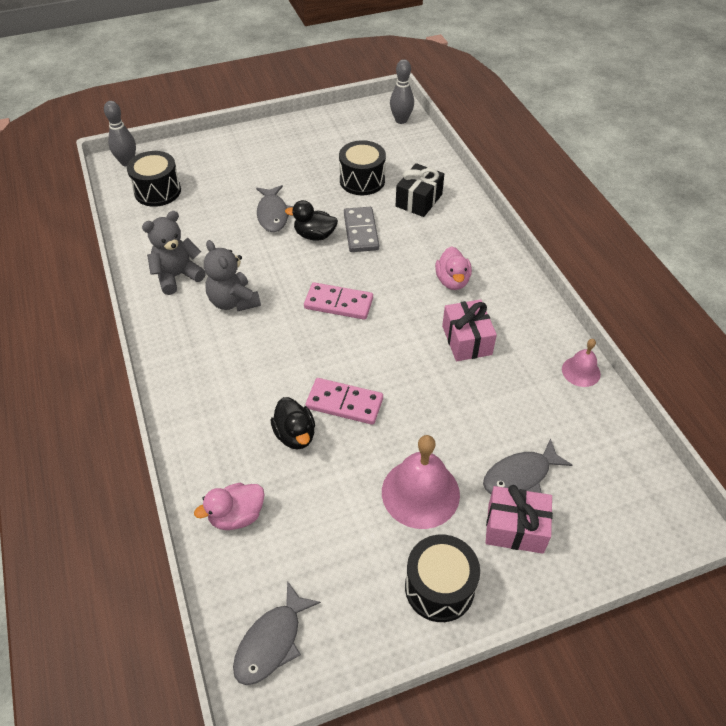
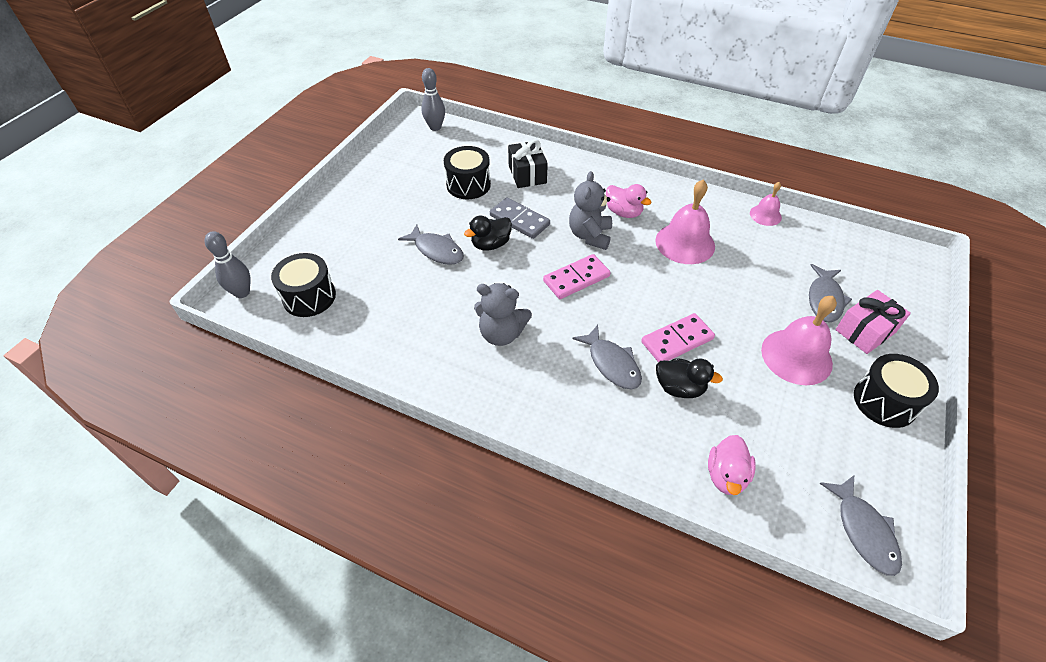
camera: 45 degrees left, 0 degrees up
(177, 276) = (428, 349): grey teddy bear -> grey teddy bear (590, 235)
(274, 379) = (612, 364): none -> grey fish
(466, 340) = (685, 243): pink gift -> pink bell

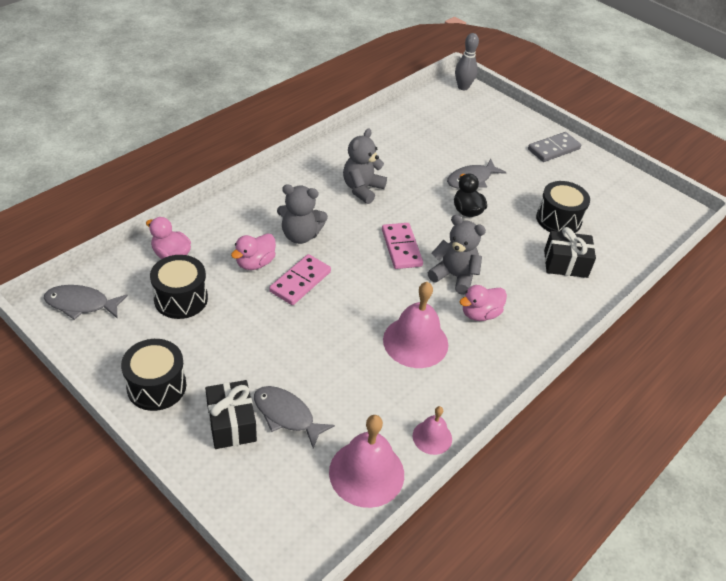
camera: 105 degrees right, 5 degrees down
(309, 297) = (445, 112): black drum -> black drum (181, 299)
(435, 127) = (665, 222): grey bowling pin -> none
(519, 220) = (494, 237): grey domino -> grey domino (553, 149)
(612, 364) = (300, 235): grey fish -> grey teddy bear
(677, 340) = (300, 282): pink domino -> pink domino turned 45 degrees clockwise
(679, 388) = (255, 263): black duck -> pink duck
(796, 356) = (237, 352): pink bell -> pink bell (366, 473)
(865, 331) = (231, 424): pink gift -> black gift

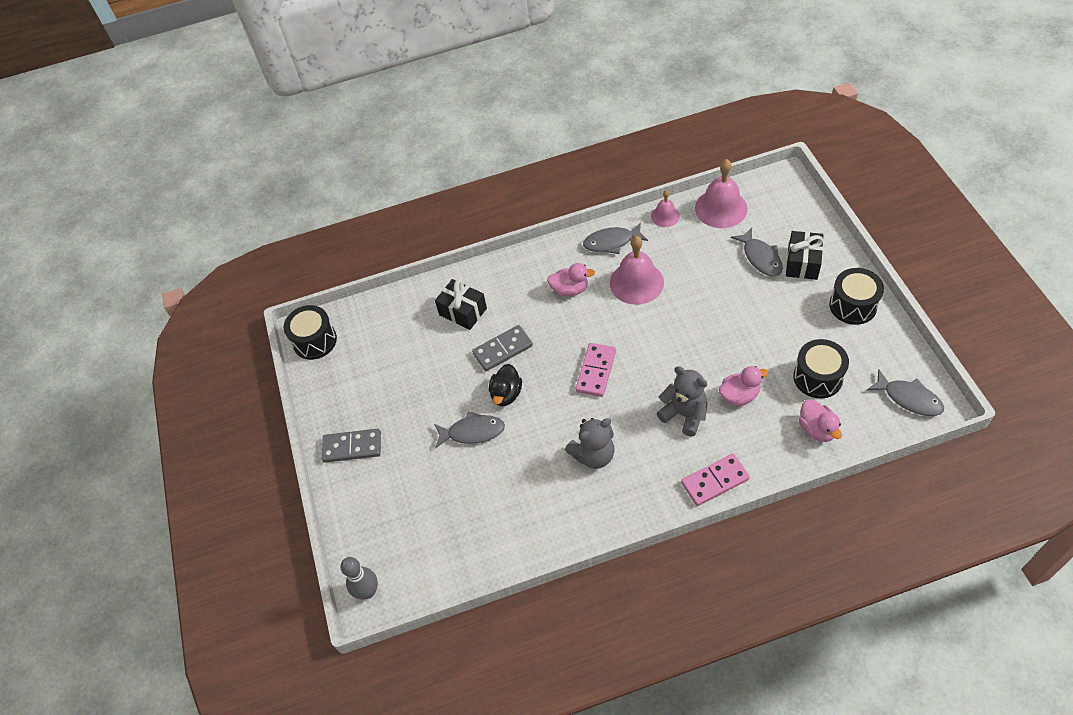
camera: 140 degrees left, 10 degrees up
(300, 282) = (705, 363): pink domino -> pink domino (715, 481)
(454, 276) = (567, 328): grey teddy bear -> none
(473, 381) = (611, 242): none -> grey fish
(499, 242) = (503, 350): none -> grey domino
(558, 219) = (428, 357): black drum -> black drum (315, 341)

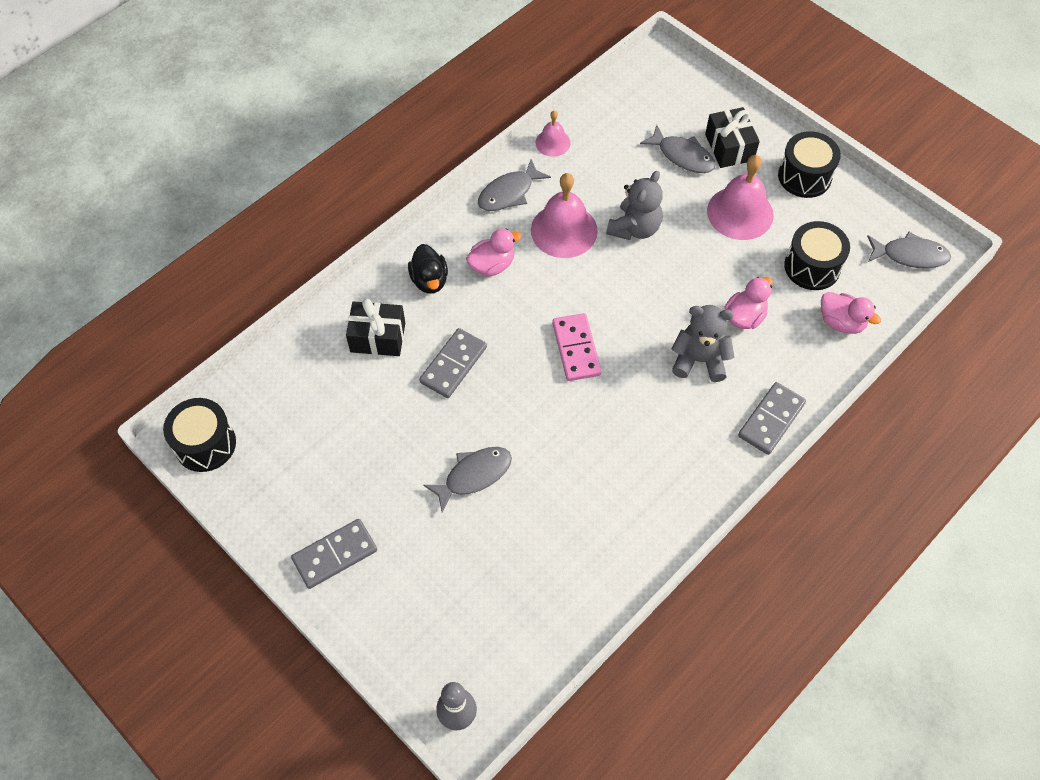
camera: 35 degrees left, 5 degrees up
(506, 394) = (488, 415): black duck -> black duck (429, 280)
(593, 455) = (627, 445): grey teddy bear -> grey teddy bear (634, 228)
(715, 481) = (771, 420): pink domino -> grey domino
(721, 208) = (609, 114): pink bell -> pink bell (740, 213)

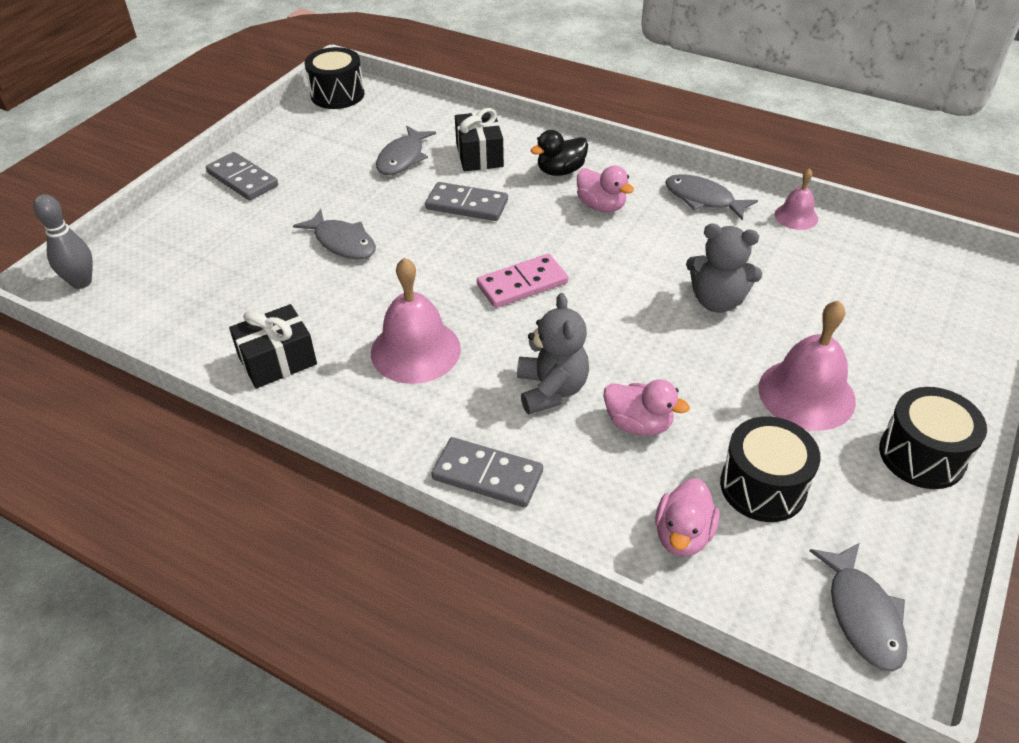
camera: 75 degrees right, 15 degrees down
(564, 230) = (678, 246): pink bell -> pink bell (415, 350)
(682, 156) = (860, 324): grey fish -> grey fish (402, 158)
(729, 147) = (910, 366): black gift -> black gift (277, 360)

